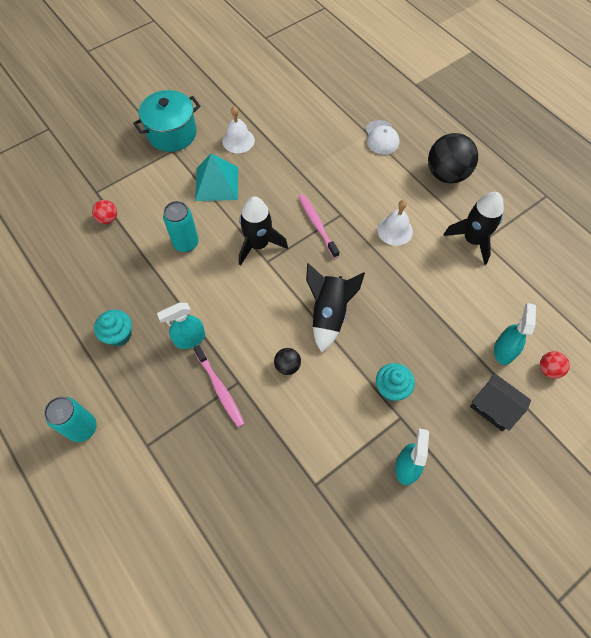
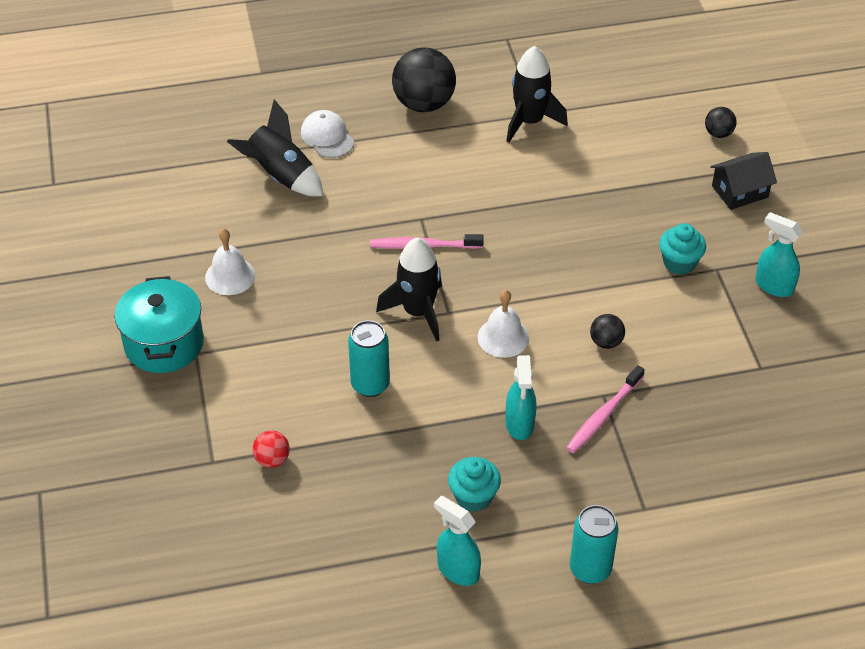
camera: 65 degrees left, 15 degrees down
(217, 183) = (290, 322): turquoise pyramid -> none
(220, 388) = (604, 415): pink toothbrush -> pink toothbrush turned 135 degrees clockwise
(329, 314) = (557, 281): black rocket -> black rocket (280, 176)
(381, 137) = (327, 137): white cap -> white cap turned 135 degrees counterclockwise
(395, 230) = (476, 180): white bell -> white bell (503, 337)
(503, 350) = (679, 157): turquoise spray bottle -> turquoise spray bottle (457, 570)
(549, 369) = (718, 133): red ball -> black ball

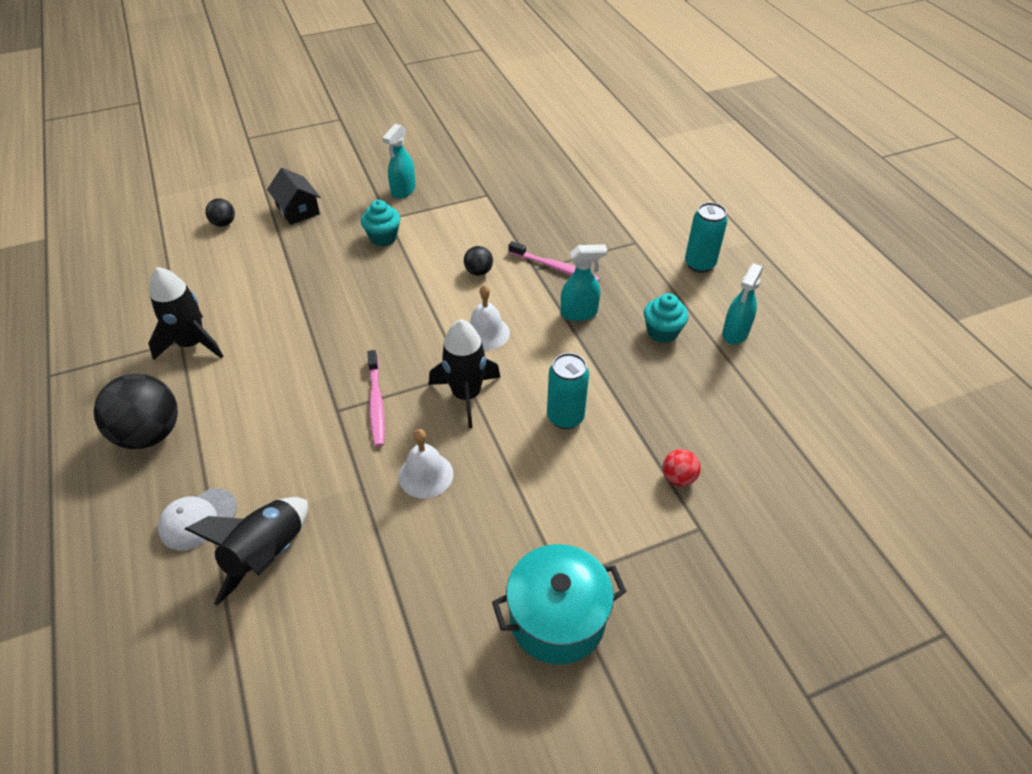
camera: 100 degrees left, 0 degrees up
(230, 276) = (440, 573): white bell -> white bell (426, 475)

